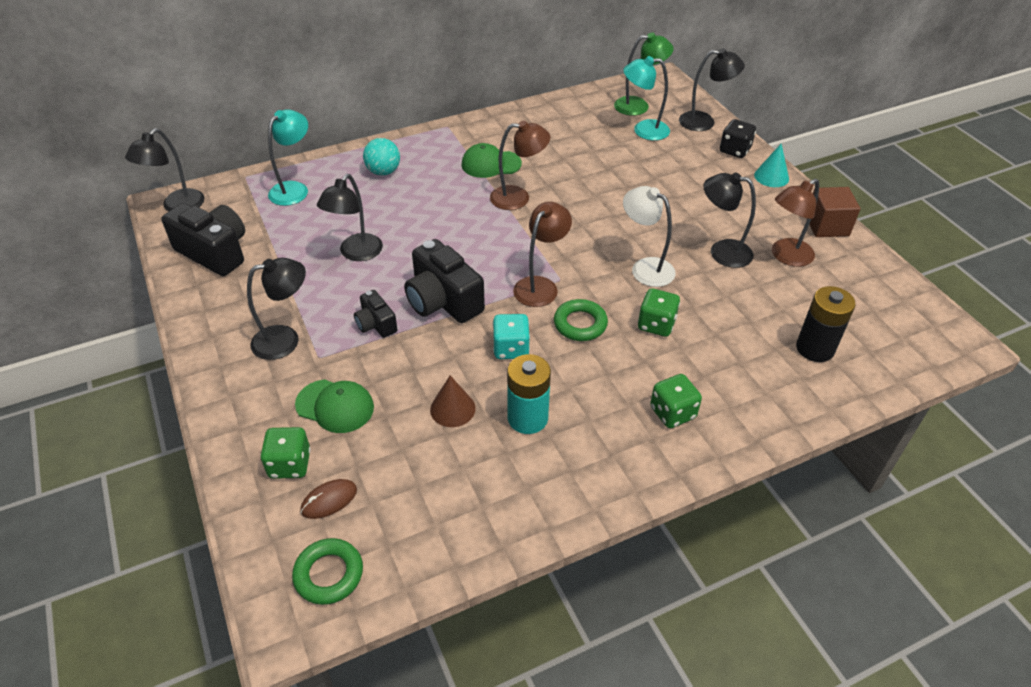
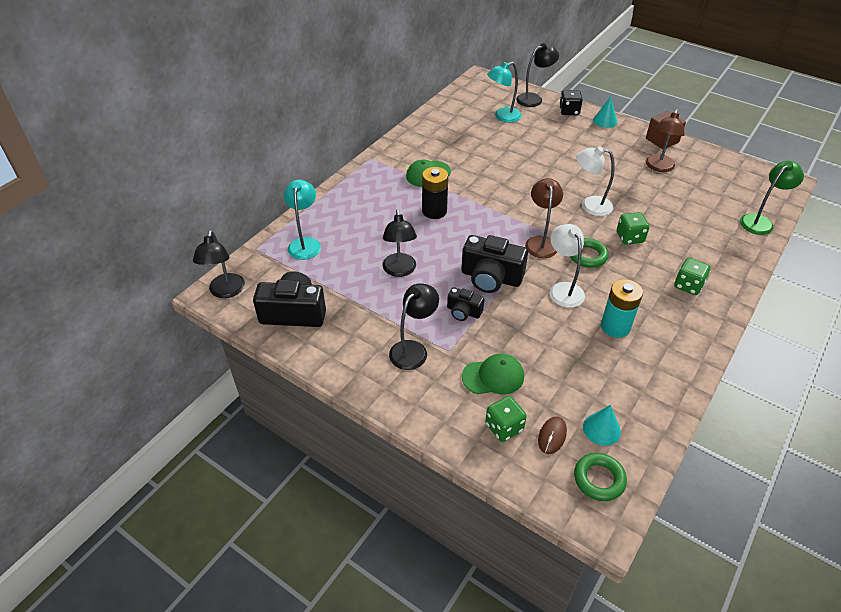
camera: 30 degrees left, 0 degrees up
(383, 172) = (358, 206): turquoise ball -> none
(390, 522) = (601, 429): none -> turquoise cone
(452, 409) = (567, 342): brown cone -> none
(511, 349) = (563, 289): turquoise dice -> white lamp
(518, 198) = (469, 190): brown lamp -> none
(639, 106) = (484, 101): green lamp -> green lamp (760, 221)
(722, 251) = (622, 178): black lamp -> none
(815, 348) = (722, 215): black battery -> black battery (434, 211)

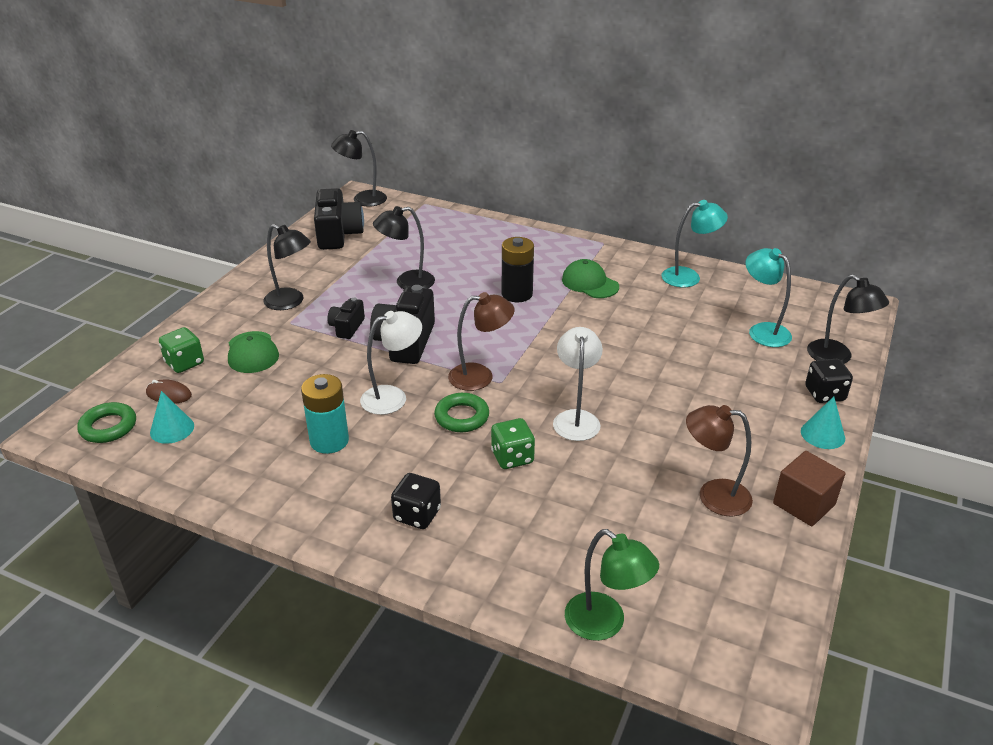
camera: 80 degrees right, 10 degrees down
(305, 243) = (438, 226): turquoise lamp -> turquoise lamp (688, 277)
(688, 285) = (417, 515): green dice -> black dice

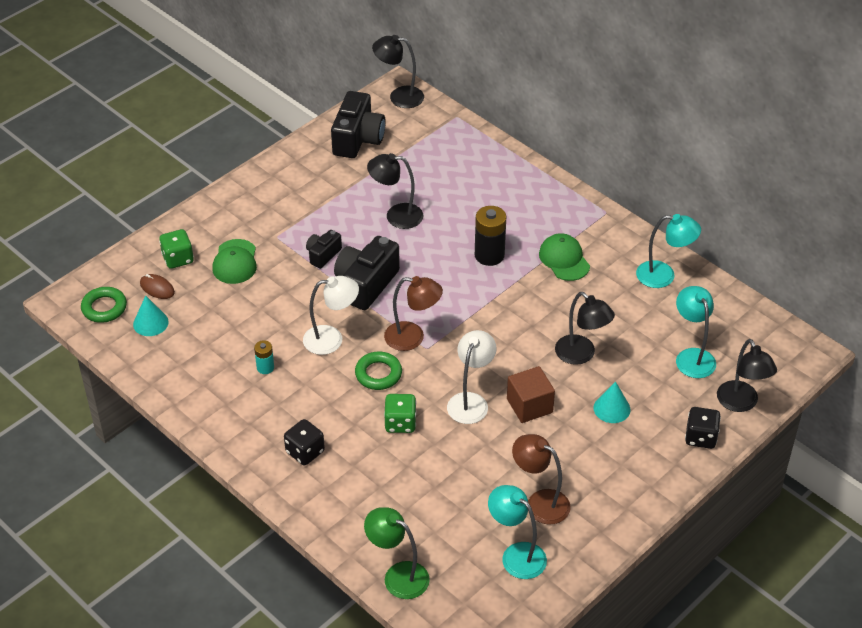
camera: 20 degrees right, 10 degrees up
(291, 302) = (286, 213): black lamp -> black lamp (581, 355)
(329, 441) = (265, 368): turquoise battery -> turquoise battery, size x0.55
(605, 624) = (398, 575): green lamp -> green lamp turned 150 degrees clockwise
(726, 558) = (516, 555): none -> turquoise lamp
(804, 504) = (608, 530): brown cube -> brown cube (529, 406)
(822, 434) = (669, 475): turquoise cone -> turquoise cone (611, 408)

